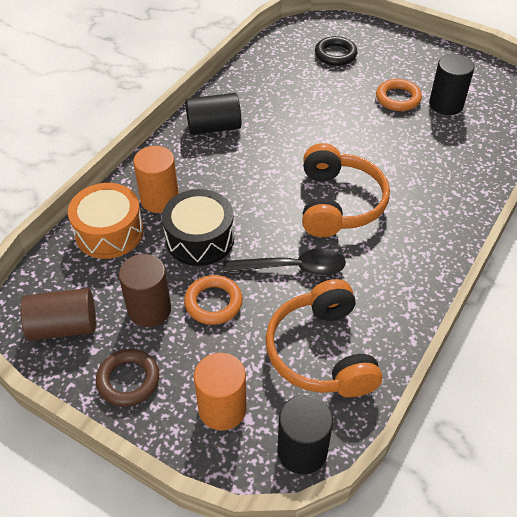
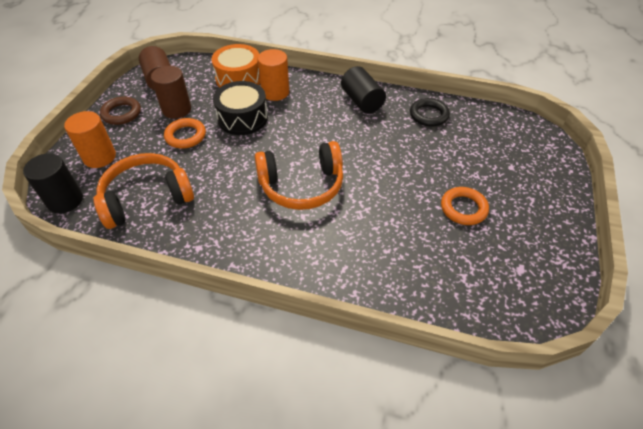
camera: 75 degrees right, 0 degrees up
(292, 268) = (224, 169): black spoon -> none
(335, 54) = (503, 154): black ring -> black ring (428, 115)
(446, 104) = (476, 249): black cylinder -> none

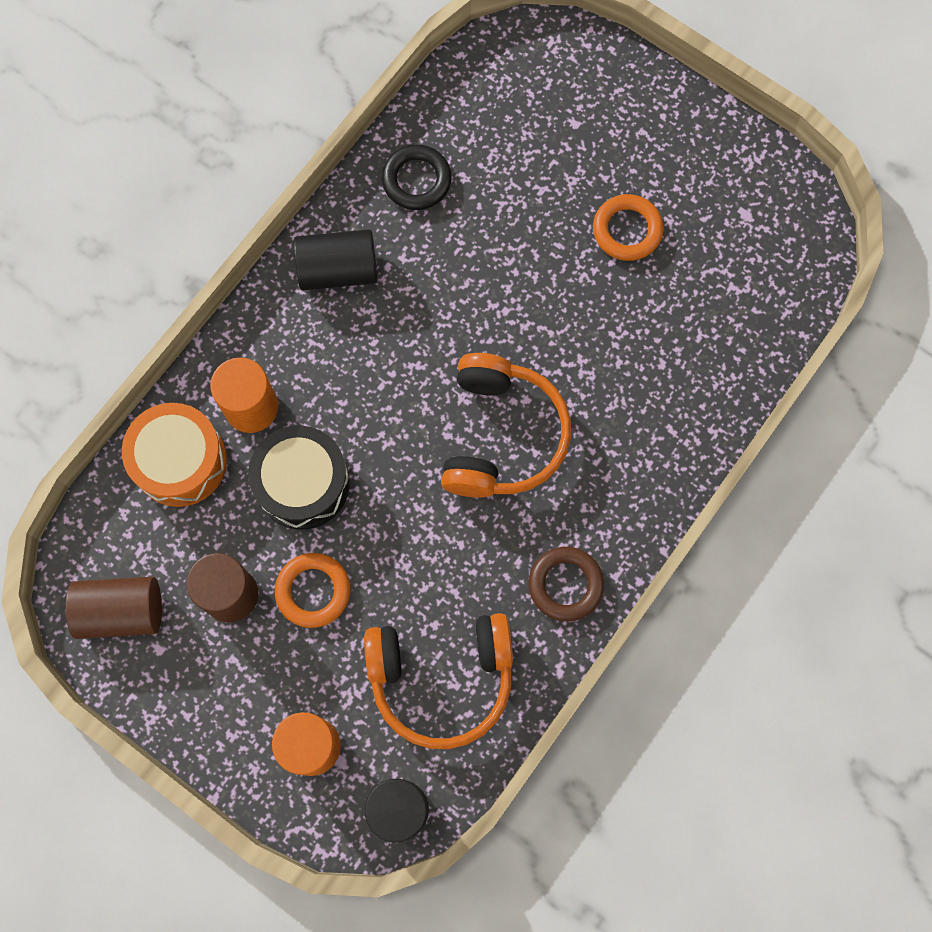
camera: 70 degrees left, 25 degrees up
(121, 113) = (201, 697): brown ring -> brown ring (565, 585)
(146, 198) = (441, 678): orange headphones -> orange headphones turned 90 degrees counterclockwise

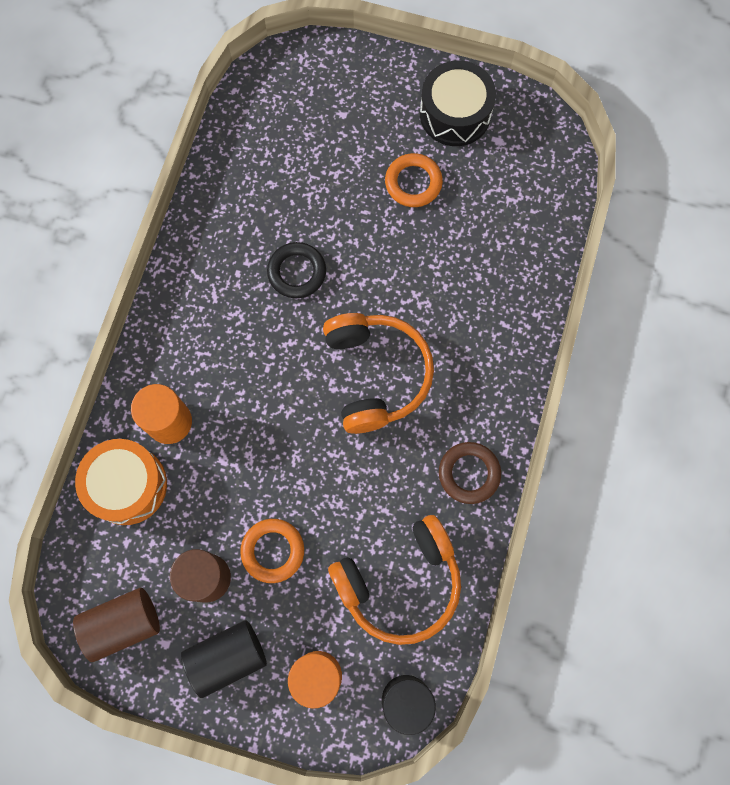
camera: 20 degrees left, 0 degrees up
(302, 483) = (233, 468): black drum -> black drum (455, 114)
(338, 270) = (199, 289): black cylinder -> black cylinder (227, 657)
(416, 180) = (236, 198): black ring -> black ring (297, 272)

